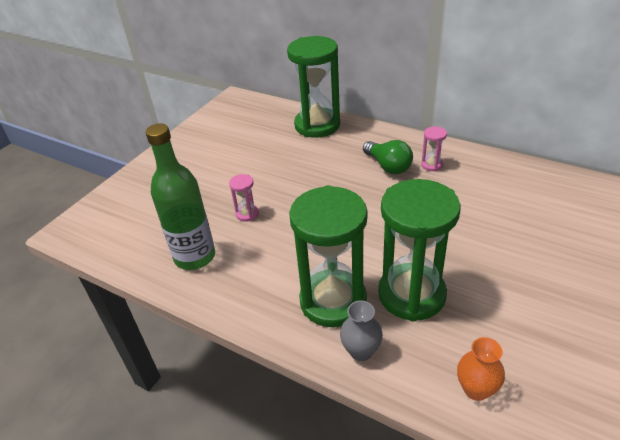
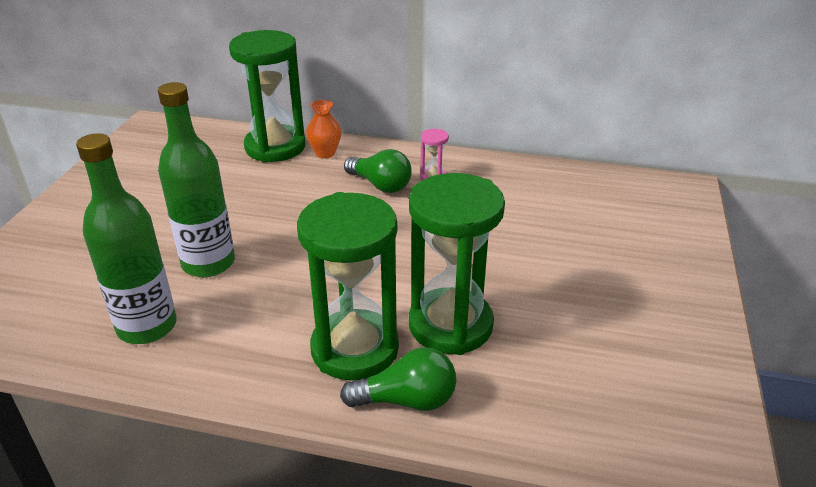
camera: 20 degrees left, 5 degrees down
(247, 214) = (208, 263): pink hourglass -> green bottle
(361, 351) = (407, 400): grey vase -> green light bulb
(476, 389) = (555, 415): orange vase -> orange vase (325, 153)

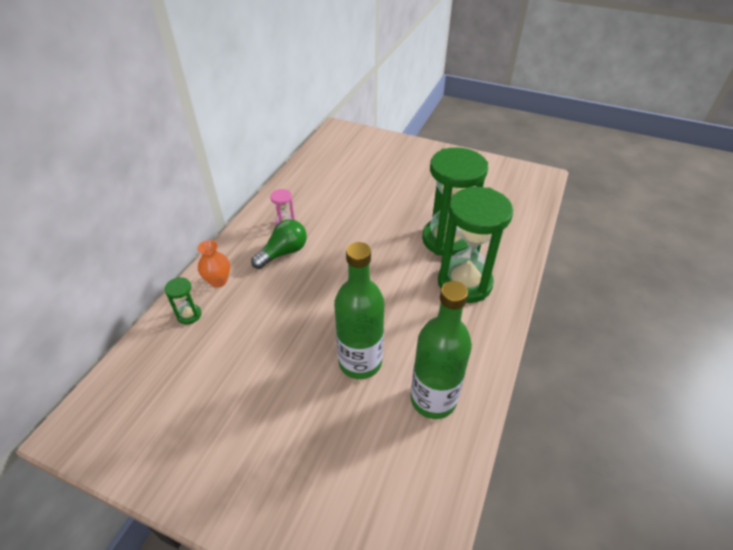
camera: 80 degrees left, 10 degrees up
(275, 147) = (189, 315): green hourglass -> green hourglass, size x0.41
(407, 400) = (506, 265): green light bulb -> none

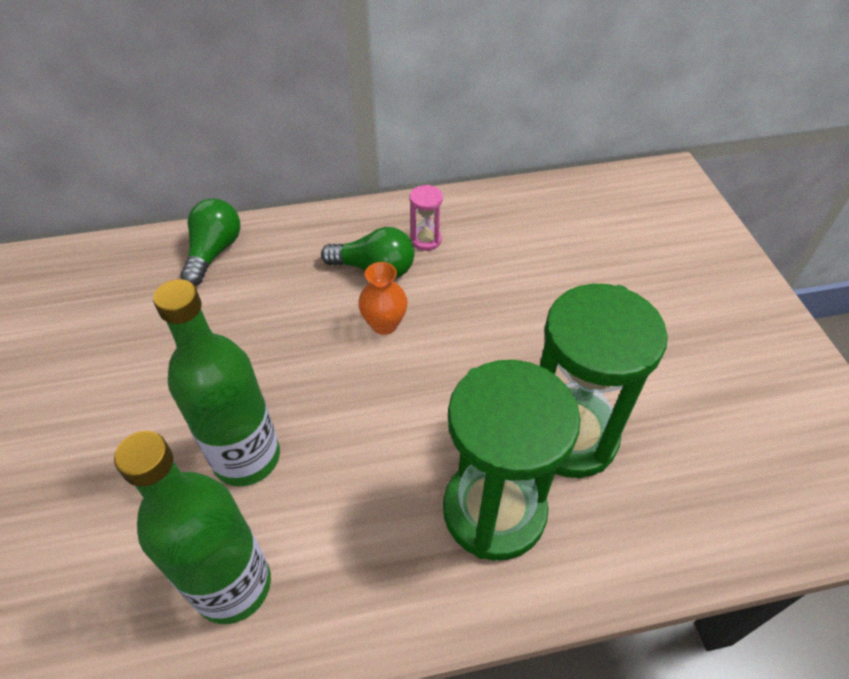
camera: 55 degrees right, 5 degrees up
(189, 315) = (214, 252): green hourglass -> green light bulb
(218, 281) = (281, 243): orange vase -> orange vase (384, 324)

